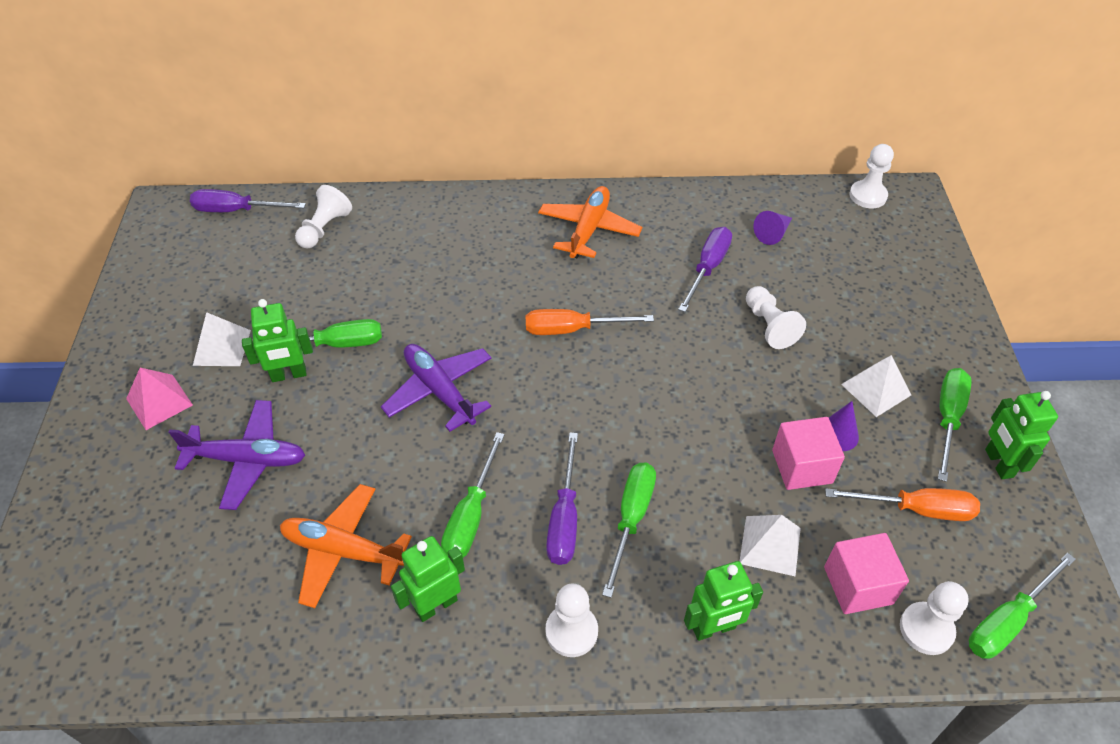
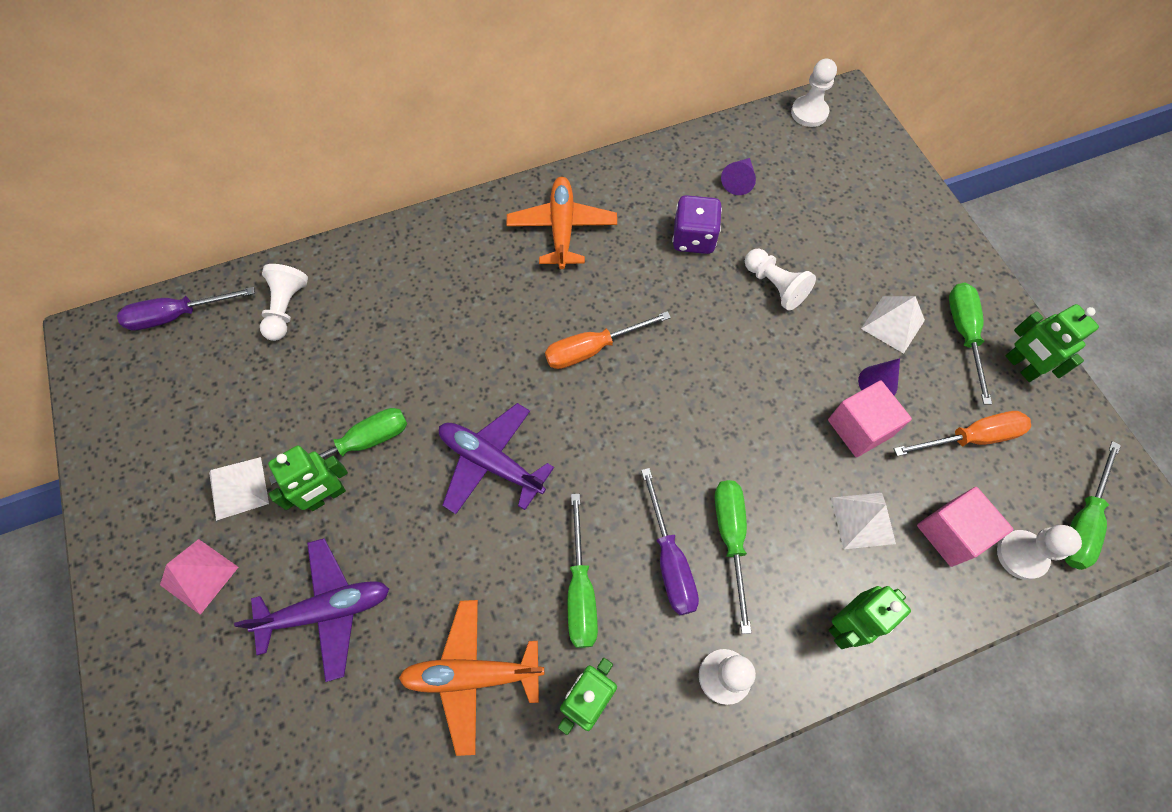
camera: 20 degrees left, 15 degrees up
(707, 268) = (693, 238): purple screwdriver -> purple dice

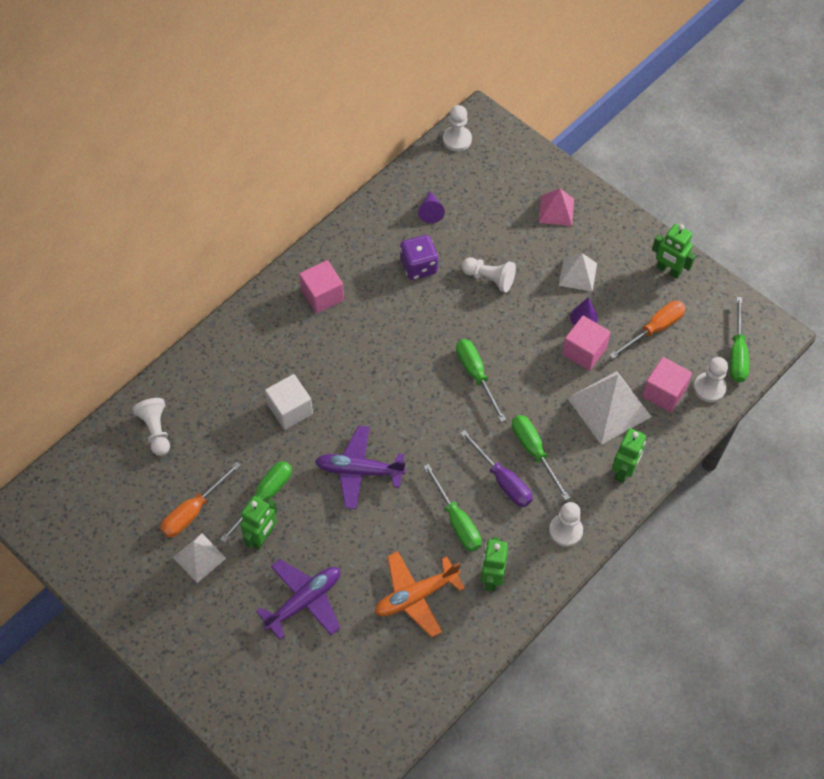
camera: 25 degrees left, 5 degrees down
(177, 315) = (78, 468): purple screwdriver -> none
(199, 576) = (208, 619): pink pyramid -> pink pyramid (556, 210)
(451, 348) = (290, 409): none -> white cube
(562, 228) = (322, 295): orange plane -> pink cube
(592, 349) = (388, 371): orange screwdriver -> orange screwdriver (193, 511)
(863, 520) = (609, 407): white pyramid -> white pyramid, size x1.69
(963, 334) = (625, 263): green screwdriver -> green screwdriver (476, 375)

